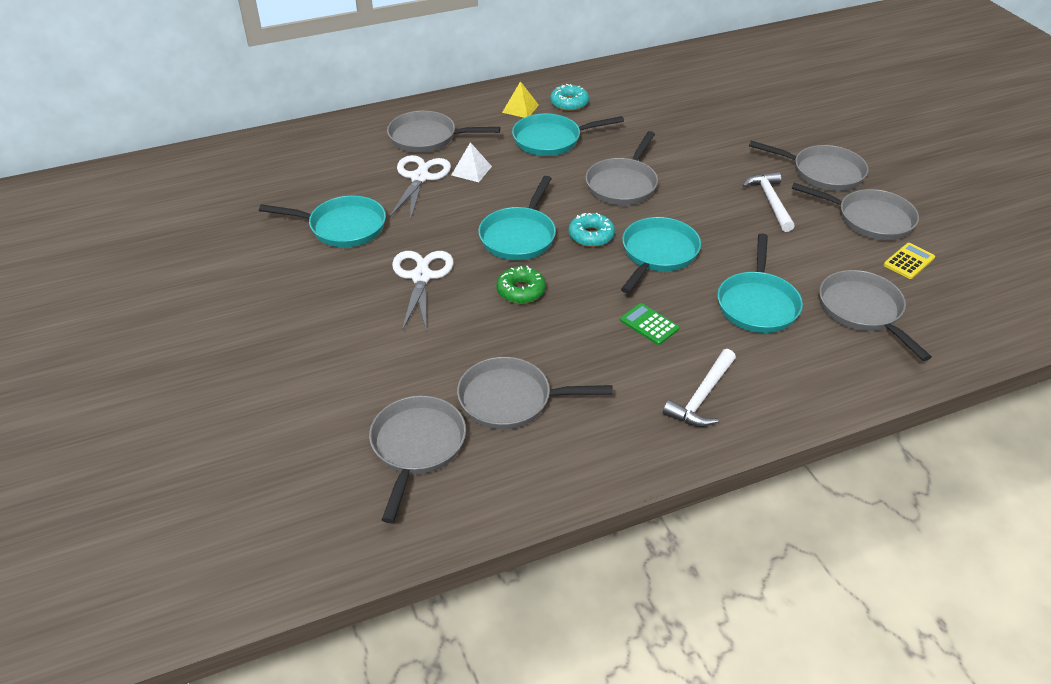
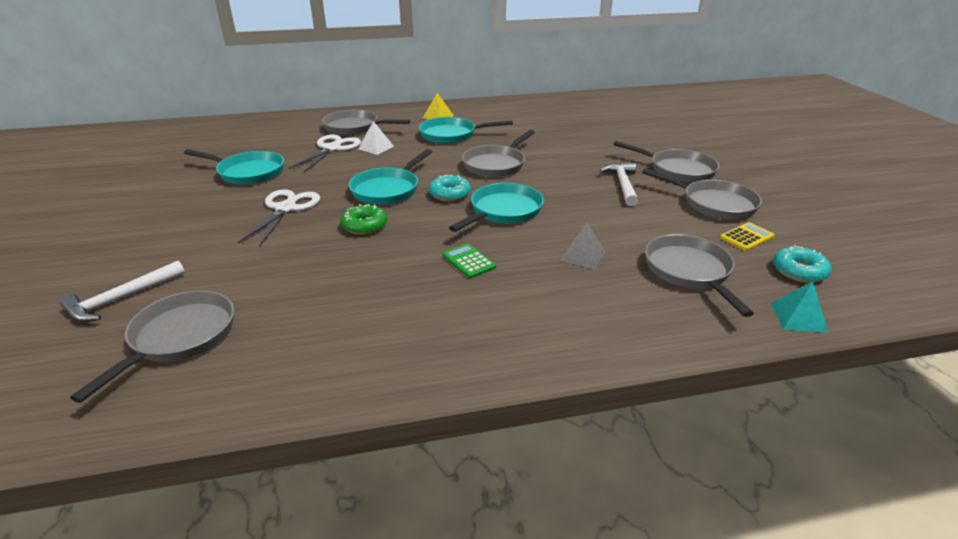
camera: 10 degrees right, 10 degrees down
(511, 399) = (299, 307): grey pan -> none
(569, 103) = (478, 116): turquoise donut -> turquoise donut (799, 271)
(701, 397) = (492, 327): white hammer -> white hammer (121, 299)
(757, 304) = (582, 255): turquoise pan -> grey pyramid
(966, 351) = (798, 317): none -> turquoise pyramid

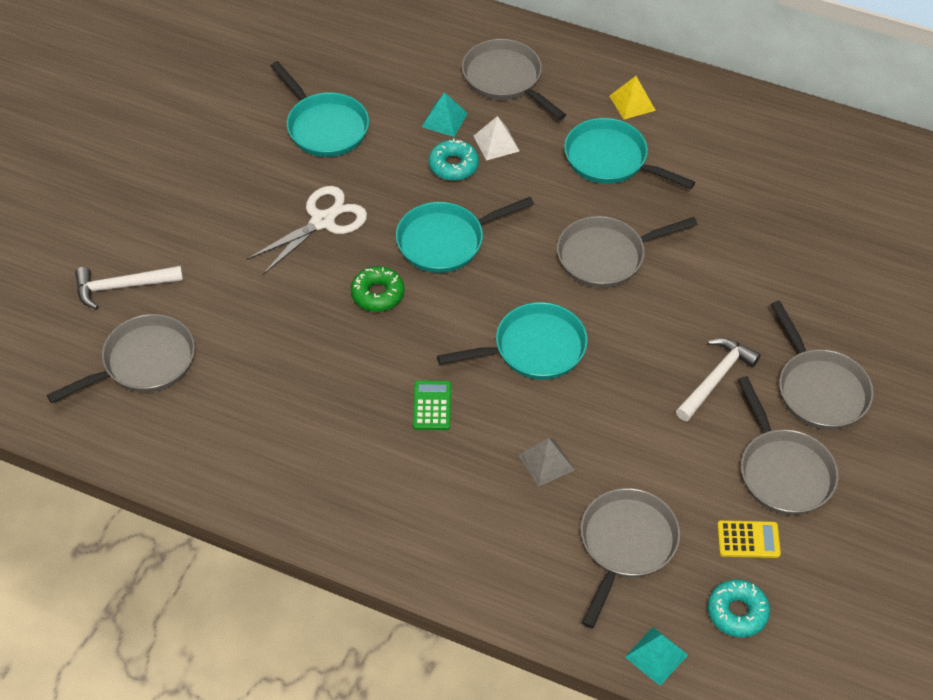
camera: 35 degrees right, 20 degrees up
(332, 149) = (444, 119): white scissors -> turquoise pyramid
(450, 194) = (504, 287): turquoise donut -> turquoise donut (453, 166)

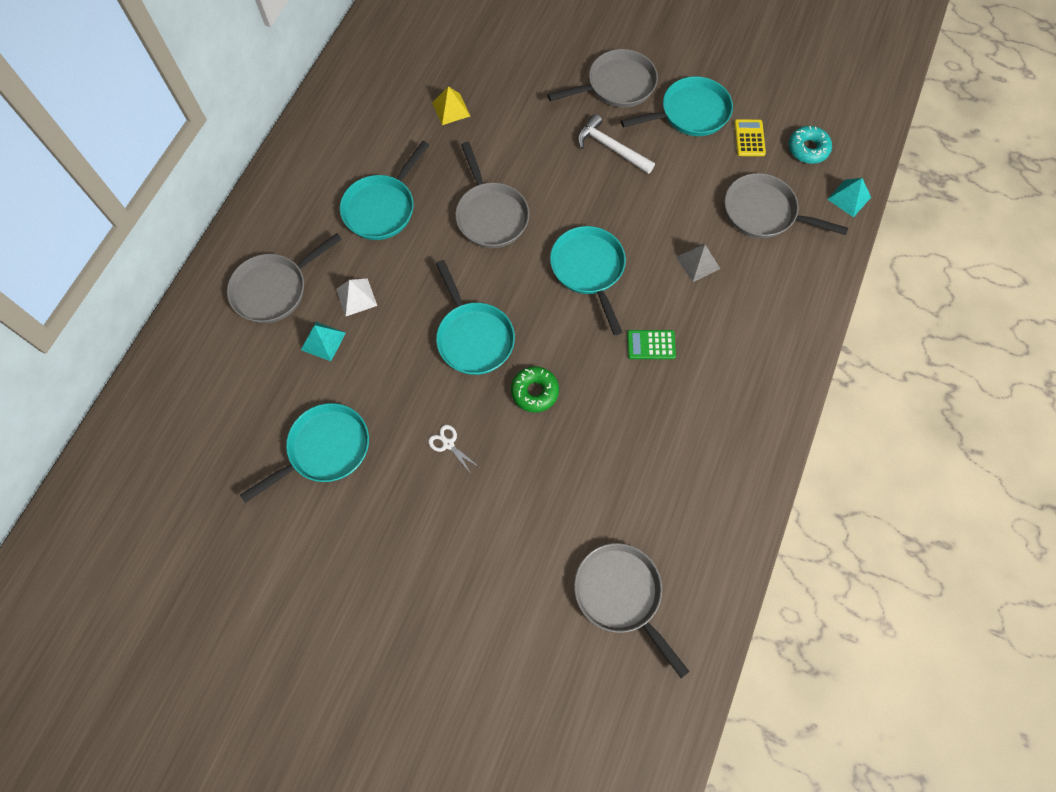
camera: 90 degrees left, 15 degrees up
(122, 286) = (530, 629): white hammer -> none
(322, 221) = (448, 444): white scissors -> white scissors, size x0.48
(453, 166) = (382, 332): turquoise donut -> none
(632, 103) = (314, 189): yellow pyramid -> yellow pyramid (451, 109)
(783, 471) = (690, 113): grey pan -> turquoise pan

